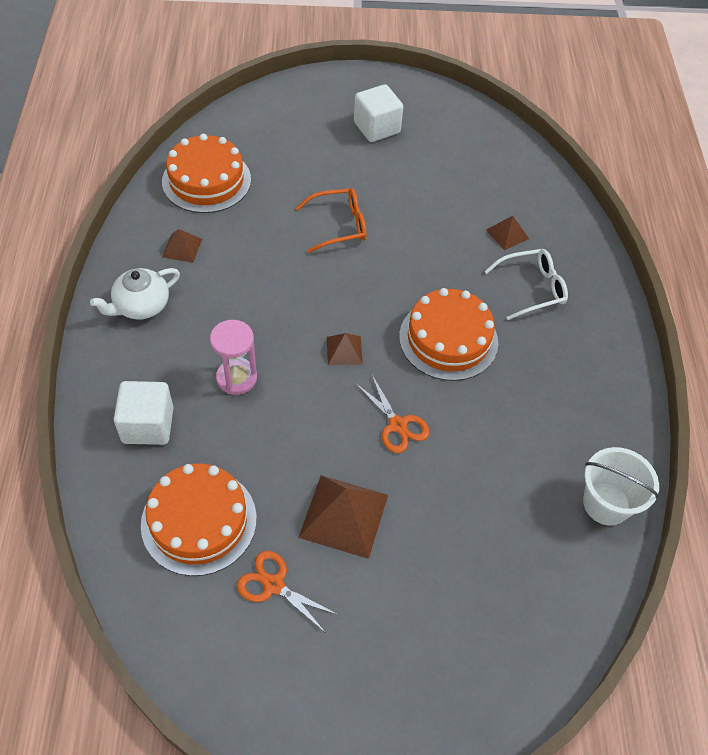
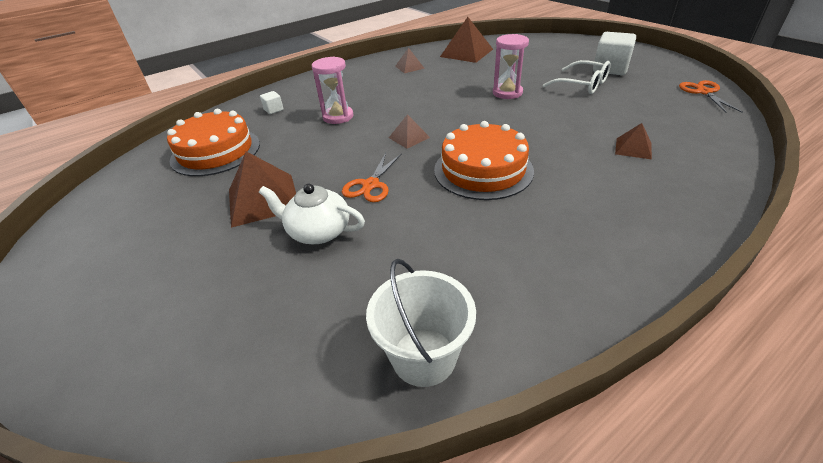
camera: 60 degrees right, 15 degrees down
(141, 306) = (354, 75): white teapot -> white teapot (318, 231)
(148, 425) = (273, 110): white cube -> white cube, size x0.48
(206, 180) = (466, 53): orange cake -> brown pyramid
(273, 585) = (180, 198): orange scissors -> orange scissors (704, 92)
(339, 225) = (507, 93): orange glasses -> pink hourglass
(532, 288) = (604, 184): white glasses -> white glasses (582, 85)

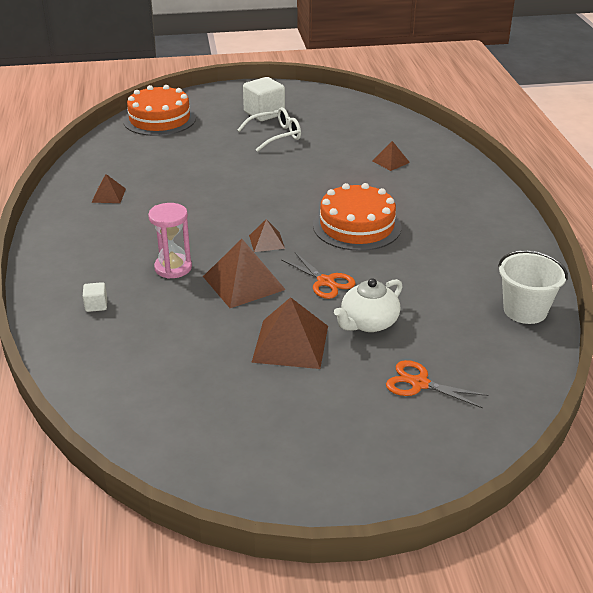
camera: 65 degrees left, 5 degrees down
(216, 151) = (155, 362): orange cake -> orange cake (159, 119)
(466, 53) = (123, 155): brown pyramid -> brown pyramid (243, 283)
(507, 93) = (245, 170): pink hourglass -> none
(704, 92) = (348, 103): orange scissors -> orange scissors (419, 383)

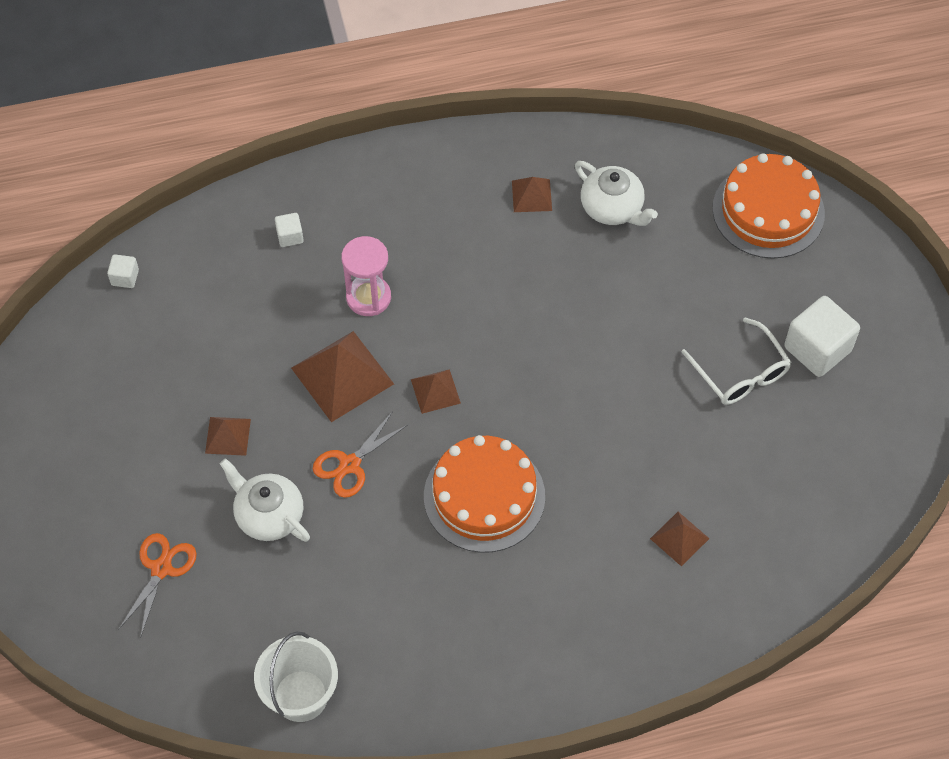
camera: 85 degrees right, 25 degrees up
(101, 407) = (125, 277): none -> white cube
(134, 167) = (613, 208): none -> white teapot
(290, 343) = (228, 436): brown pyramid -> brown pyramid, size x0.54

